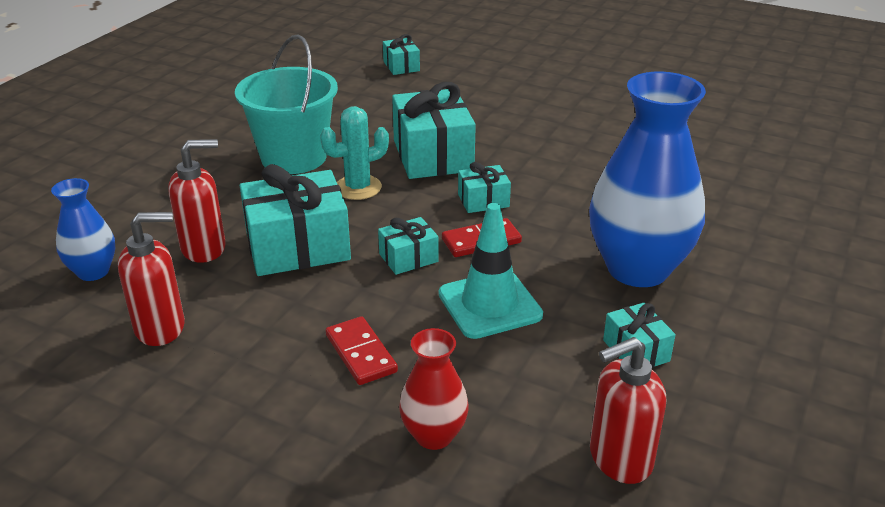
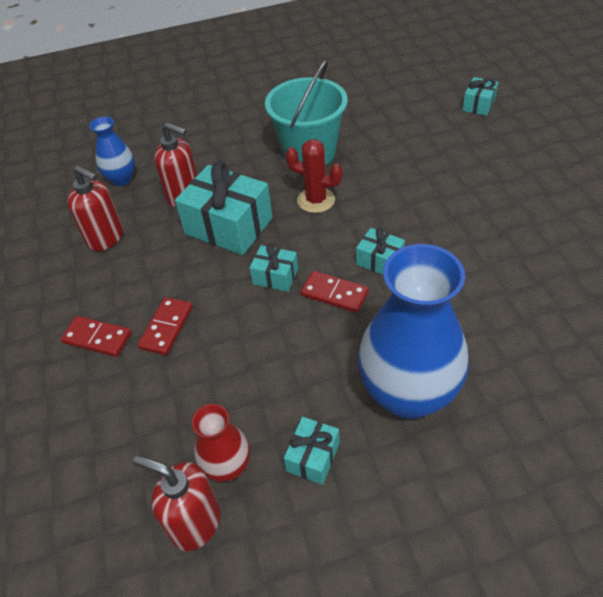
camera: 50 degrees right, 15 degrees up
(295, 407) = (97, 338): none -> red domino
(358, 188) = (316, 200): turquoise cactus -> red cactus
(433, 155) = (396, 200): turquoise gift -> none
(434, 435) = (131, 413): red vase -> red vase (227, 466)
(489, 304) = (274, 347): turquoise traffic cone -> none

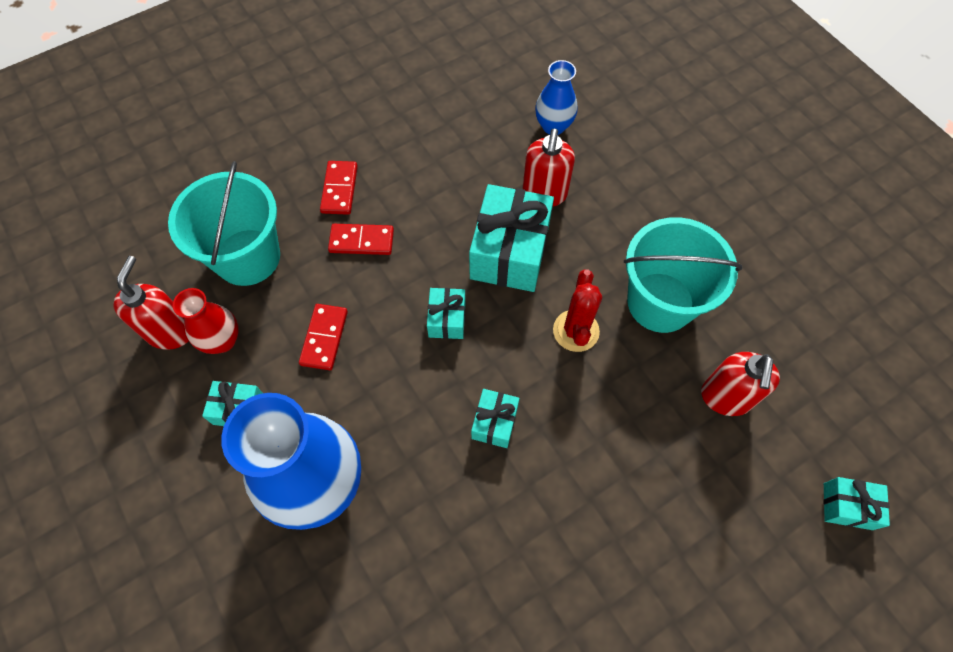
camera: 70 degrees right, 15 degrees up
(106, 238) = (463, 146): red soap dispenser -> red soap dispenser (725, 398)
(135, 431) = (247, 257): none -> turquoise bucket
(334, 293) = (435, 384): red domino -> red domino (324, 338)

